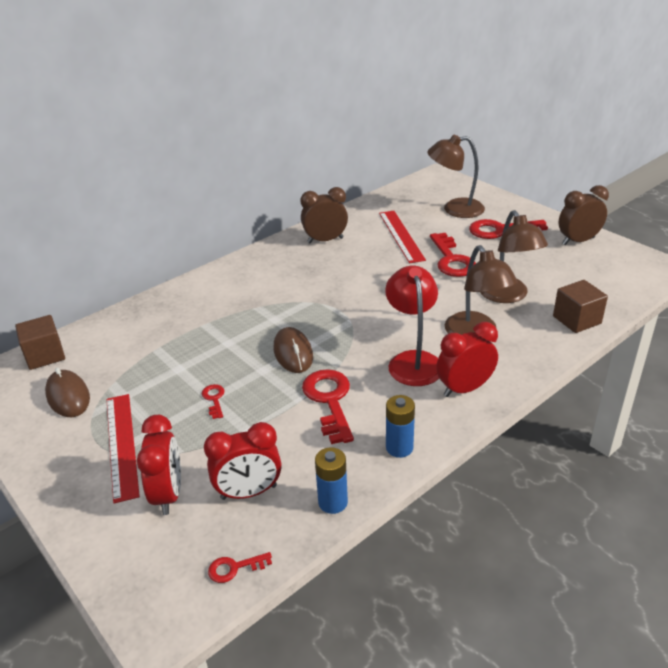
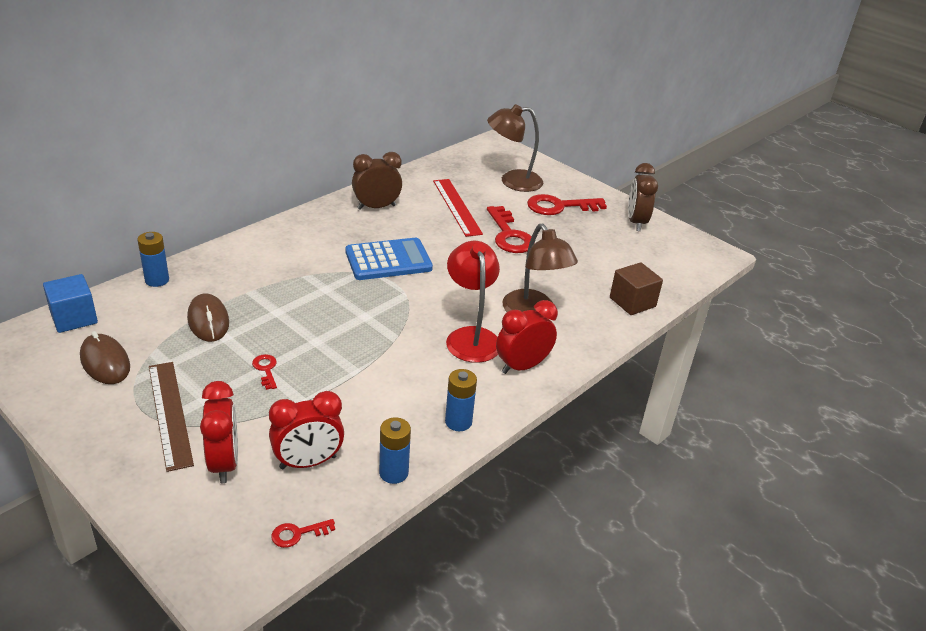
camera: 10 degrees left, 0 degrees up
(45, 355) = (74, 318): brown cube -> blue cube
(121, 317) = (157, 280): none -> blue battery
(122, 445) = (170, 413): red ruler -> brown ruler
(293, 353) = (347, 325): brown mouse -> brown mouse (208, 321)
(329, 401) = (387, 374): red key -> none
(334, 289) = (388, 260): none -> blue calculator
(507, 296) = (565, 275): brown lamp -> none
(578, 241) = (636, 222): brown clock -> brown clock turned 60 degrees counterclockwise

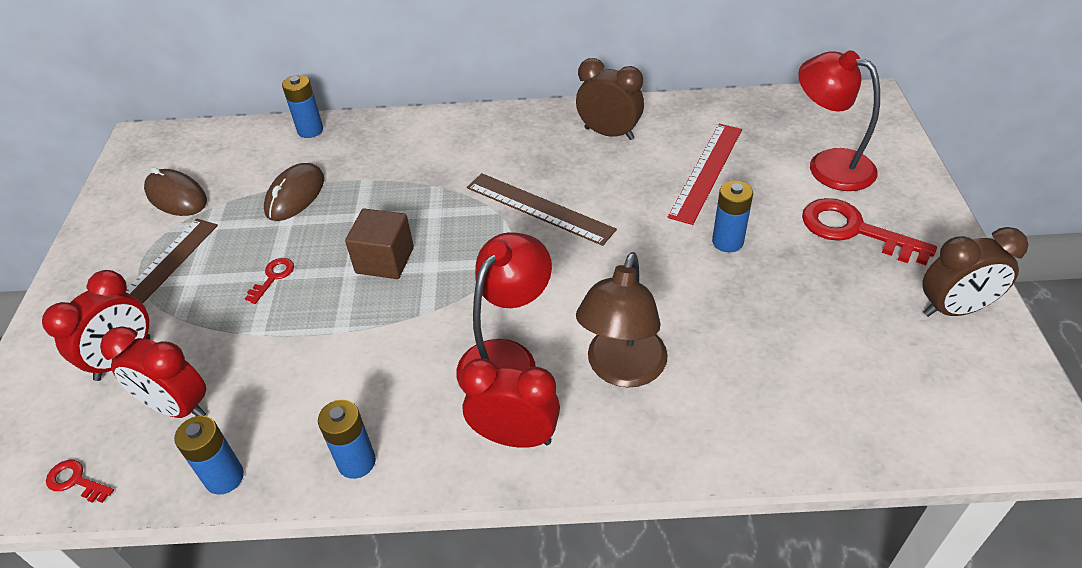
camera: 50 degrees right, 10 degrees up
(74, 318) = (210, 140): blue cube -> none
(105, 362) = (176, 196): brown mouse -> brown mouse turned 60 degrees counterclockwise
(388, 260) = (539, 208): blue calculator -> brown ruler
(509, 235) = (727, 242): red key -> blue battery
(512, 181) = (828, 165): brown lamp -> red lamp
(632, 302) = (784, 435): brown cube -> brown cube (385, 260)
(636, 222) = (954, 309): brown clock -> brown clock turned 150 degrees counterclockwise

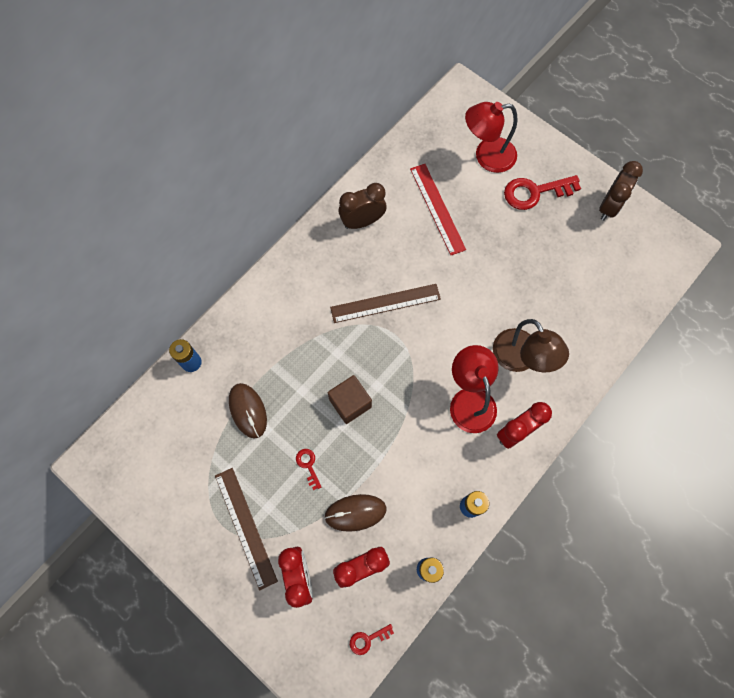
camera: 50 degrees left, 25 degrees up
(176, 196) = (179, 475): brown mouse -> brown mouse (355, 512)
(727, 242) = (490, 247): blue battery -> none

